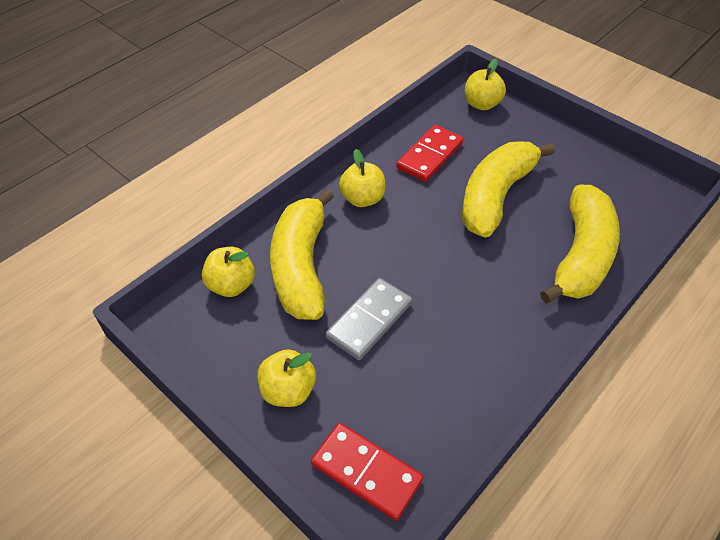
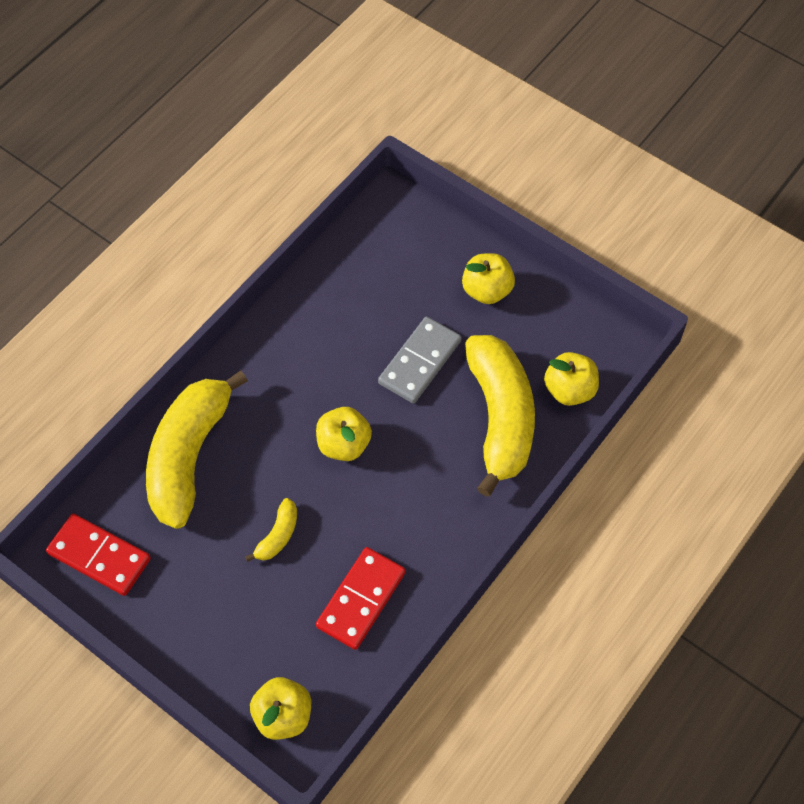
camera: 175 degrees right, 10 degrees up
(362, 199) = (443, 518): yellow apple -> yellow apple (344, 444)
(366, 472) = (409, 233): red domino -> red domino (99, 556)
(495, 196) = (278, 535): yellow banana -> yellow banana, size x0.42

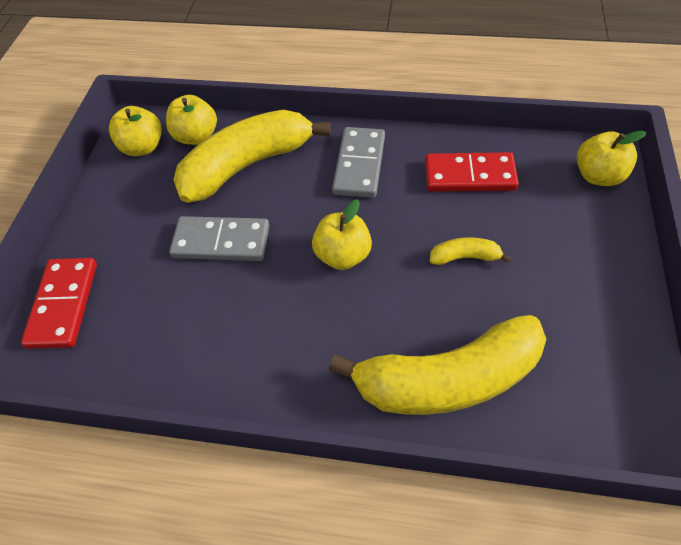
camera: 115 degrees left, 5 degrees down
(99, 556) = (613, 395): red domino -> red domino (64, 304)
(438, 512) = (359, 165): none -> grey domino
(487, 290) = (115, 229): yellow apple -> yellow apple (143, 147)

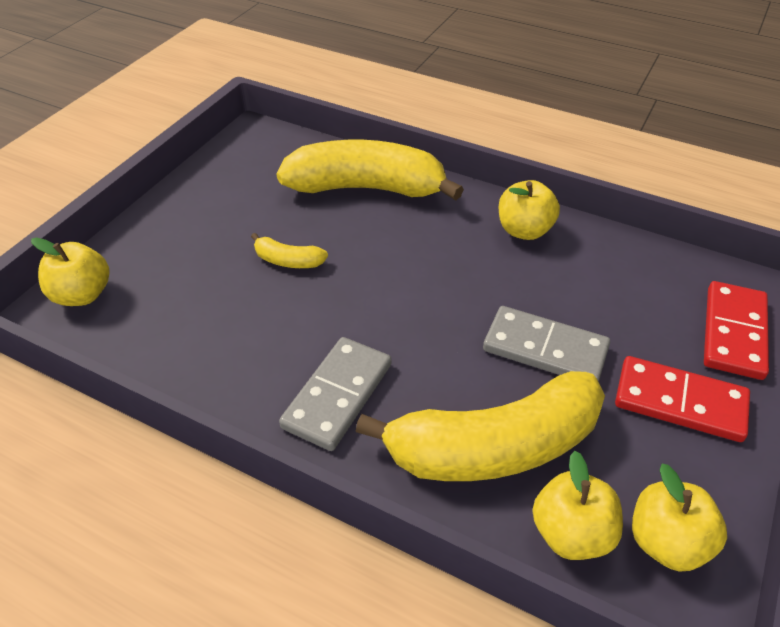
camera: 165 degrees left, 10 degrees down
(343, 255) = (409, 296): yellow apple -> yellow apple (524, 230)
(469, 176) = (215, 338): red domino -> red domino (680, 402)

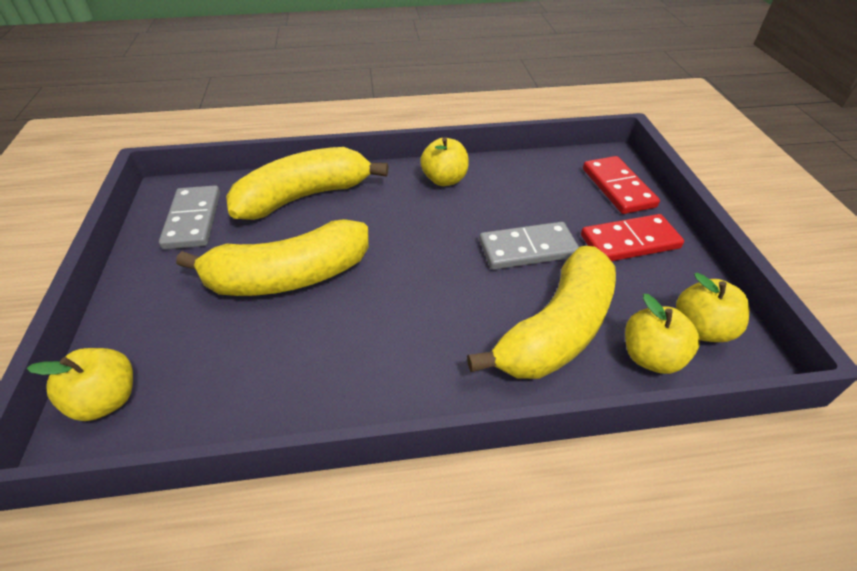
camera: 35 degrees left, 0 degrees up
(288, 261) = (288, 276): yellow banana -> yellow banana, size x2.38
(337, 395) = (420, 356): grey domino -> grey domino (193, 220)

